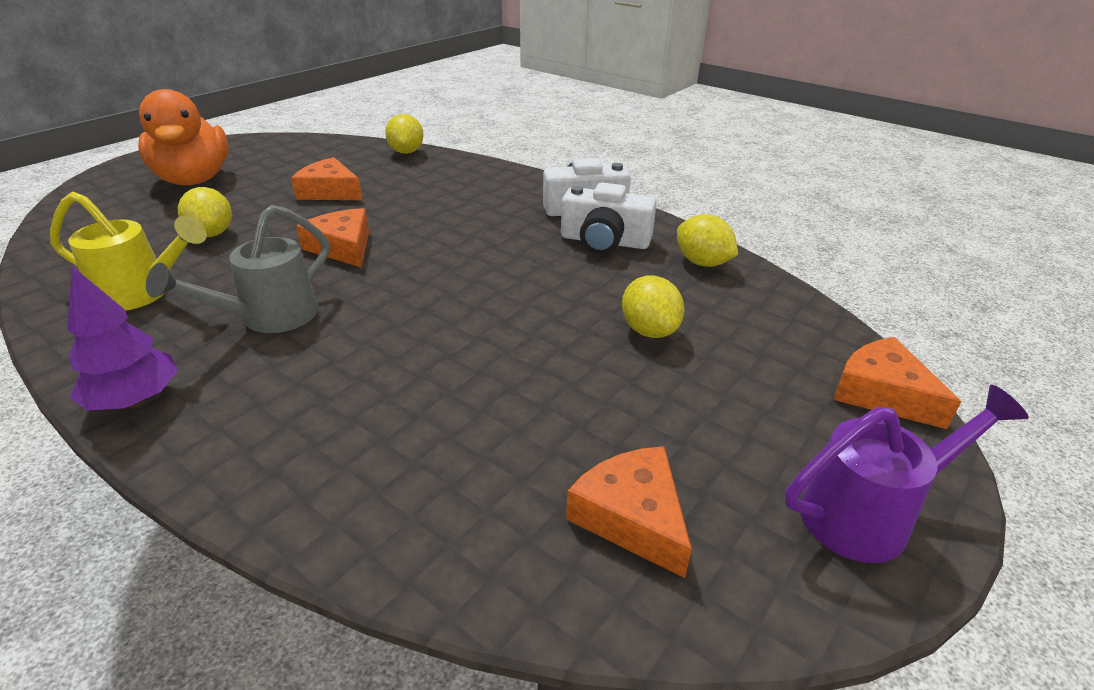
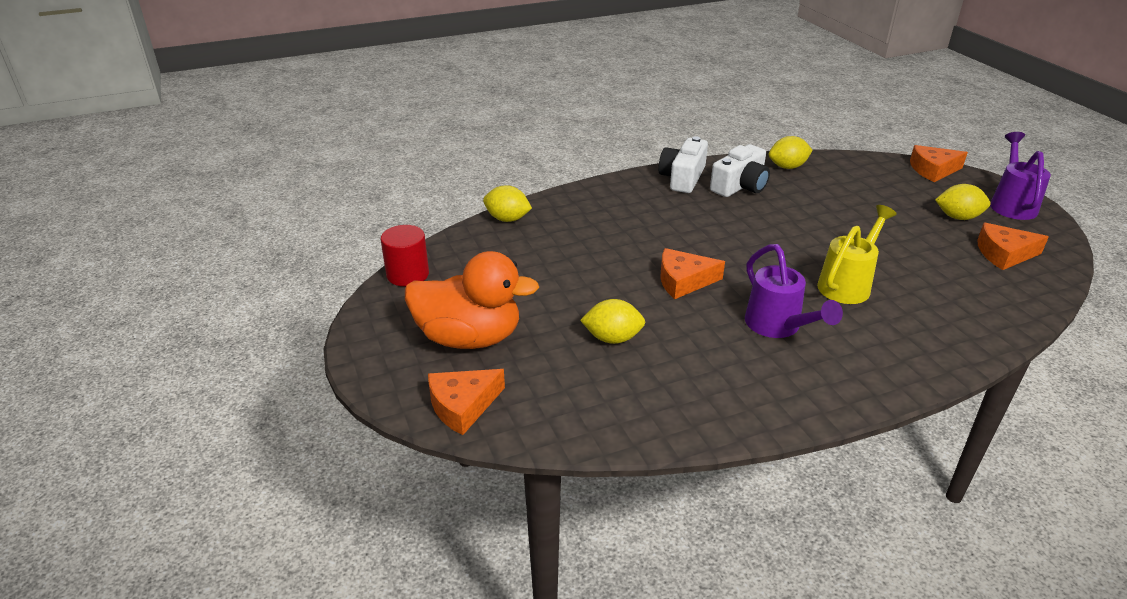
camera: 60 degrees left, 0 degrees up
(135, 400) = (862, 390): purple tree -> none
(142, 294) = (708, 381): yellow watering can -> yellow watering can (848, 284)
(269, 318) = (778, 326): grey watering can -> purple watering can
(284, 141) = (408, 274): none -> red cylinder
(330, 191) = (567, 269): orange cheese -> orange cheese (463, 406)
(649, 330) = (855, 205): yellow lemon -> yellow lemon (957, 217)

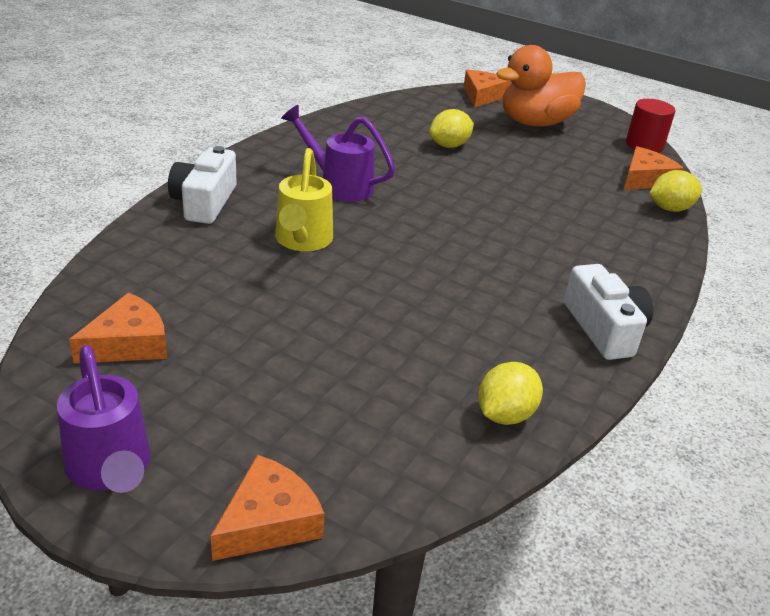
camera: 140 degrees right, 0 degrees up
(683, 281) = (450, 199): orange cheese -> orange cheese (645, 179)
(740, 186) = (525, 342): white camera -> white camera (204, 202)
(957, 217) = (201, 396): yellow lemon -> none

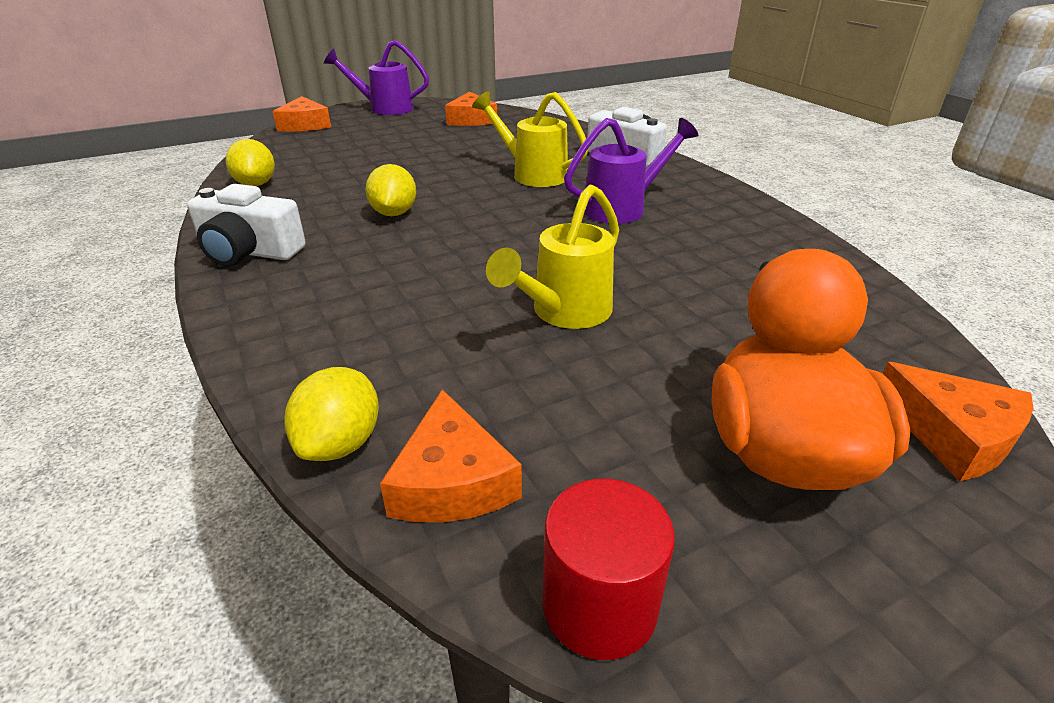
camera: 125 degrees right, 0 degrees up
(449, 145) = (699, 304): yellow lemon -> yellow lemon (394, 213)
(506, 180) = (564, 313): none -> yellow watering can

